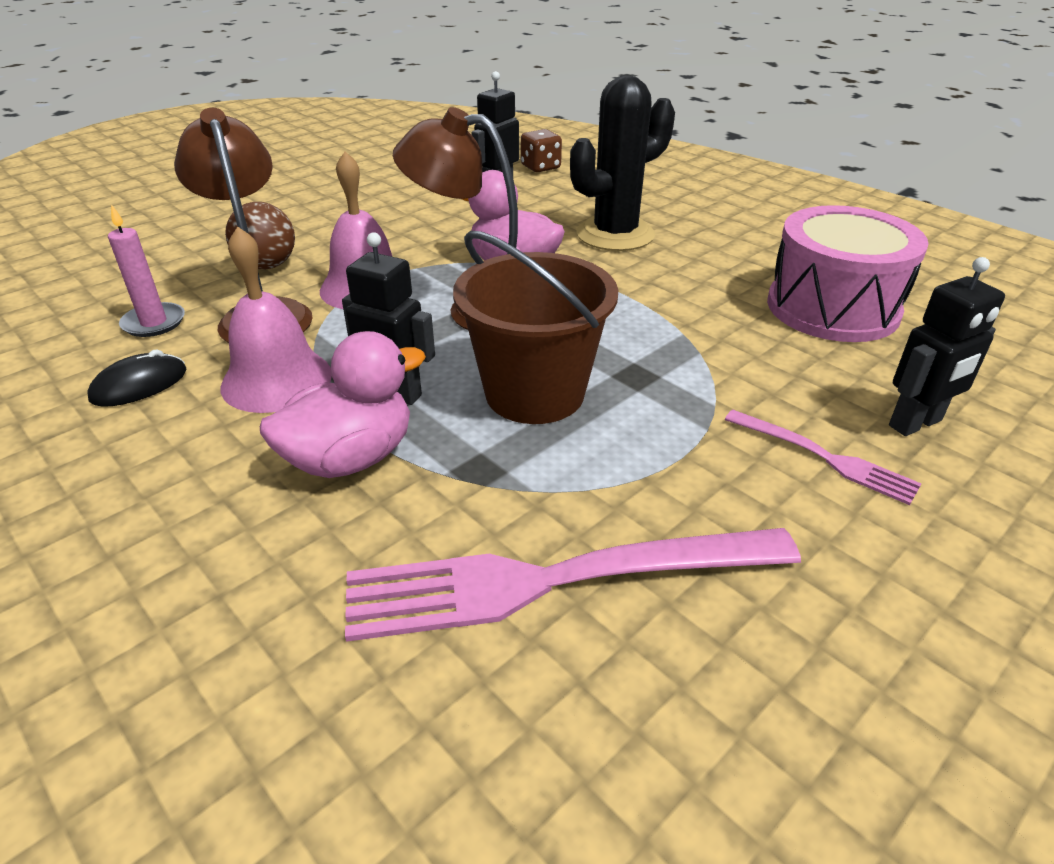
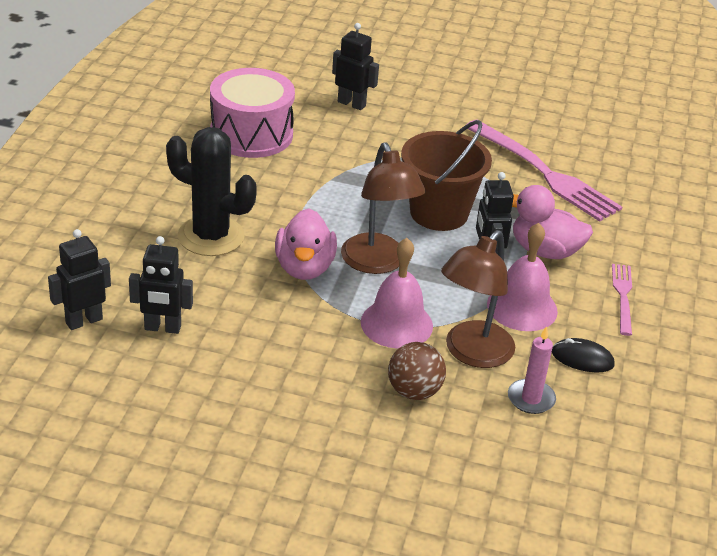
camera: 125 degrees left, 0 degrees up
(540, 167) = (84, 321): brown dice -> black robot
(826, 458) = (403, 123): pink fork -> pink fork (622, 295)

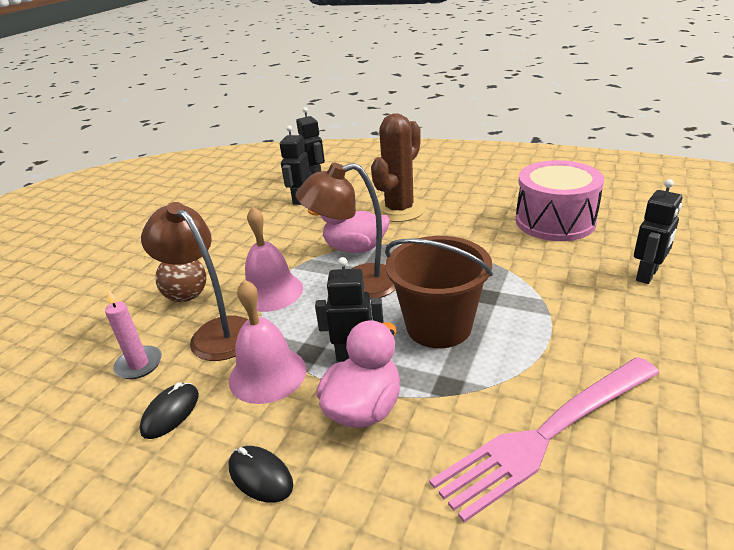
camera: 105 degrees right, 5 degrees down
(211, 236) = (399, 210): black cactus -> brown cactus
(622, 295) = (260, 476): pink fork -> black mouse

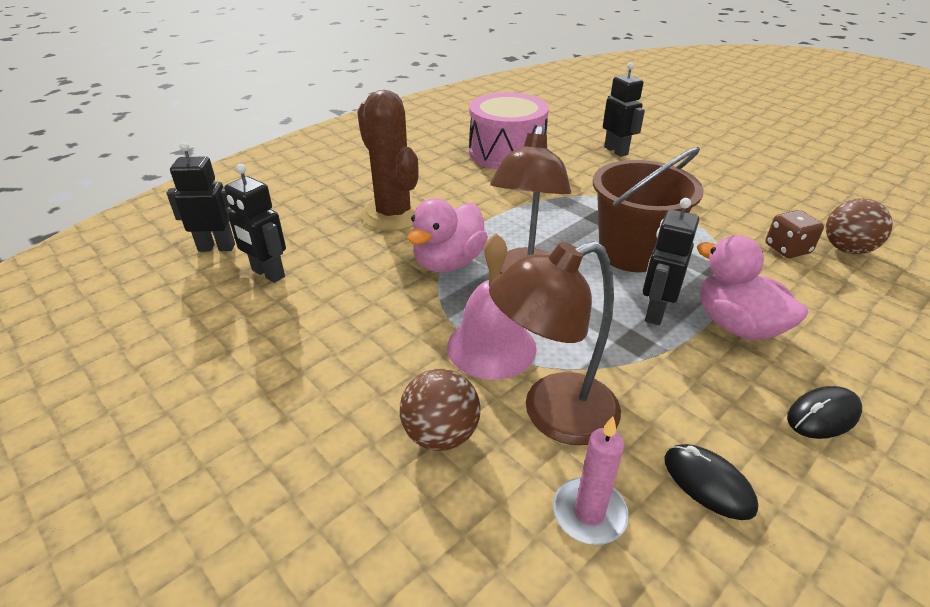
camera: 70 degrees left, 5 degrees up
(267, 374) = (662, 381): pink bell -> none
(545, 436) = (787, 249): pink fork -> brown dice
(598, 496) = (846, 249): none -> brown ball

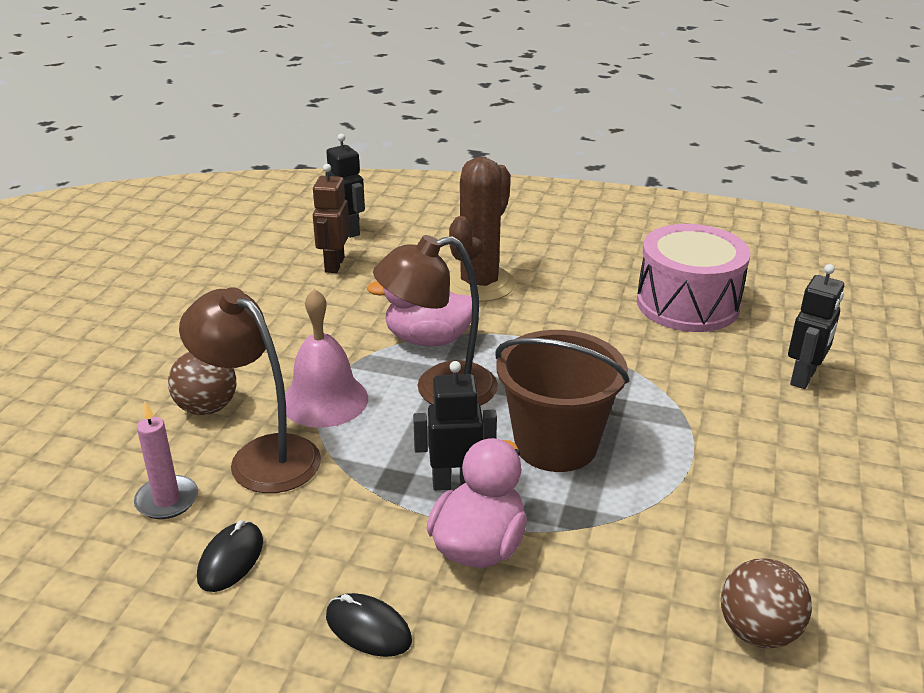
camera: 60 degrees right, 5 degrees down
(268, 274) = (334, 265): black robot -> brown robot
(787, 249) = (696, 570): brown dice -> none

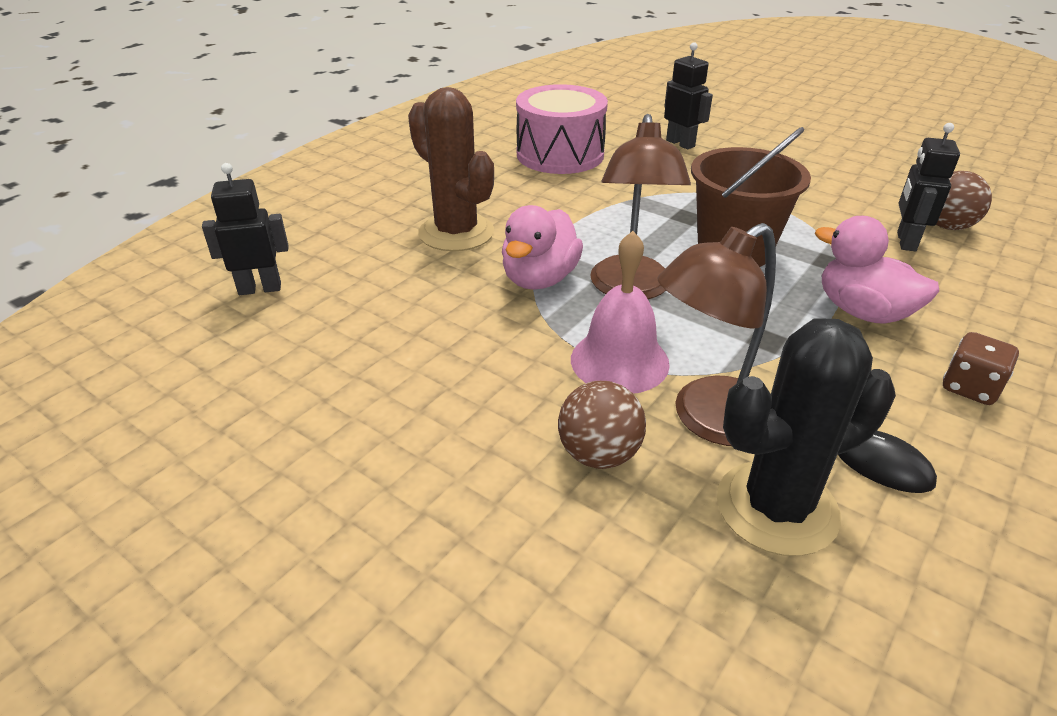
camera: 70 degrees left, 5 degrees up
(167, 500) = (777, 508): pink candle -> black cactus
(334, 265) = (335, 311): brown robot -> none
(368, 628) = (970, 388): black mouse -> brown dice
(455, 483) = (777, 307): black robot -> black robot (905, 241)

